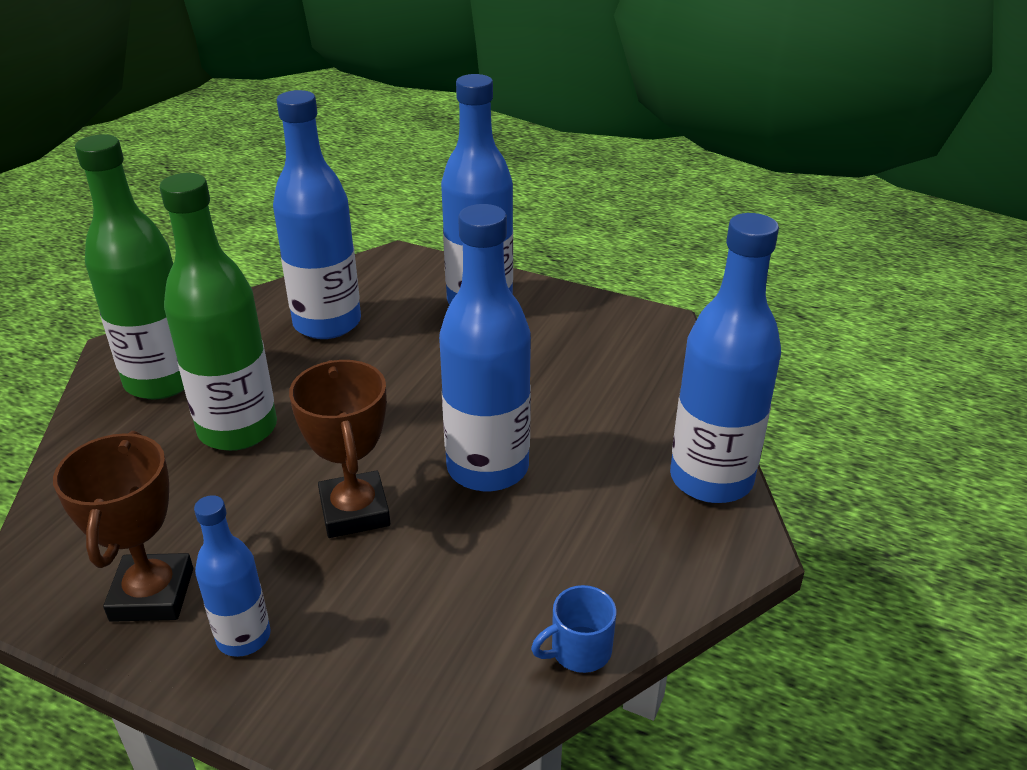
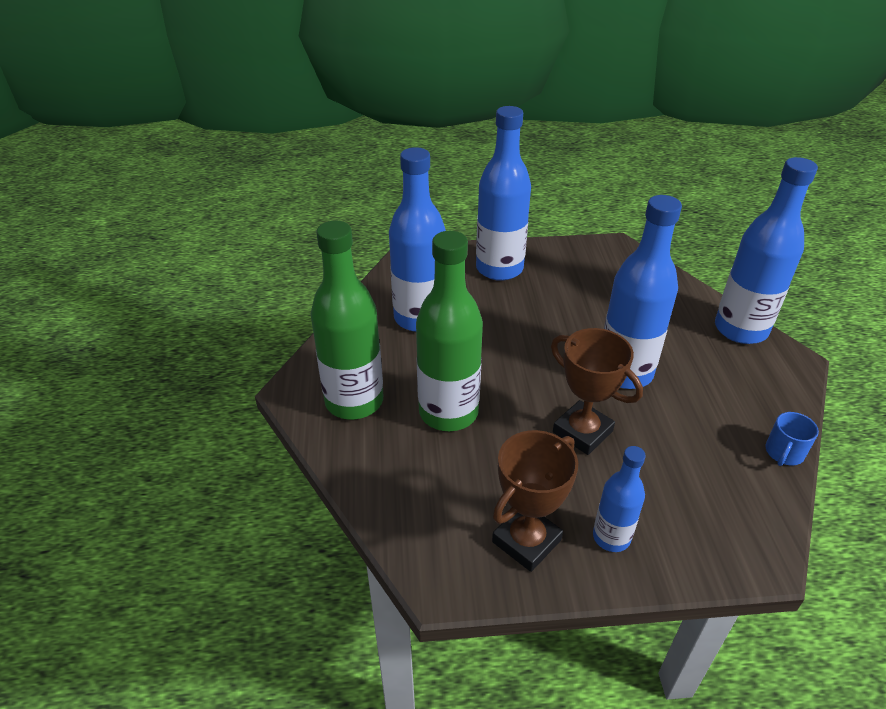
camera: 30 degrees left, 5 degrees up
(152, 594) = (526, 541): brown trophy -> brown trophy turned 75 degrees clockwise

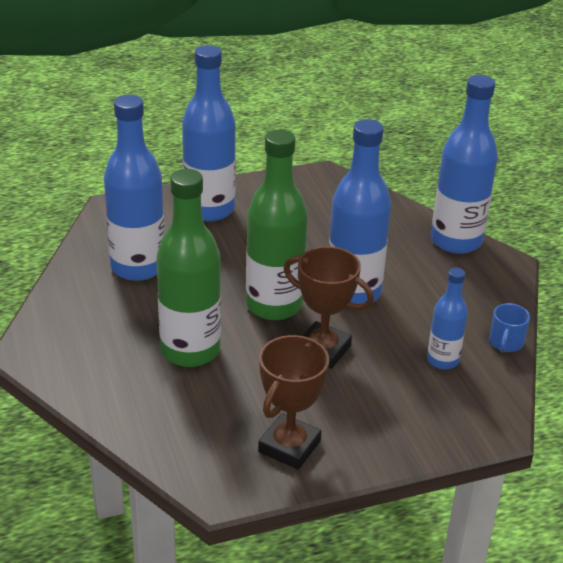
camera: 15 degrees left, 5 degrees down
(354, 401) = (92, 353): green bottle -> green bottle (274, 305)
(611, 537) = (364, 432): blue bottle -> blue bottle (442, 360)

